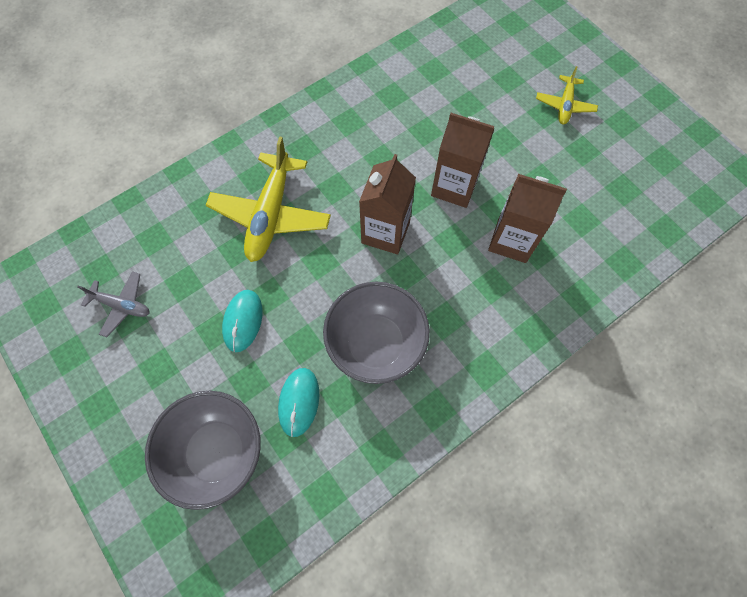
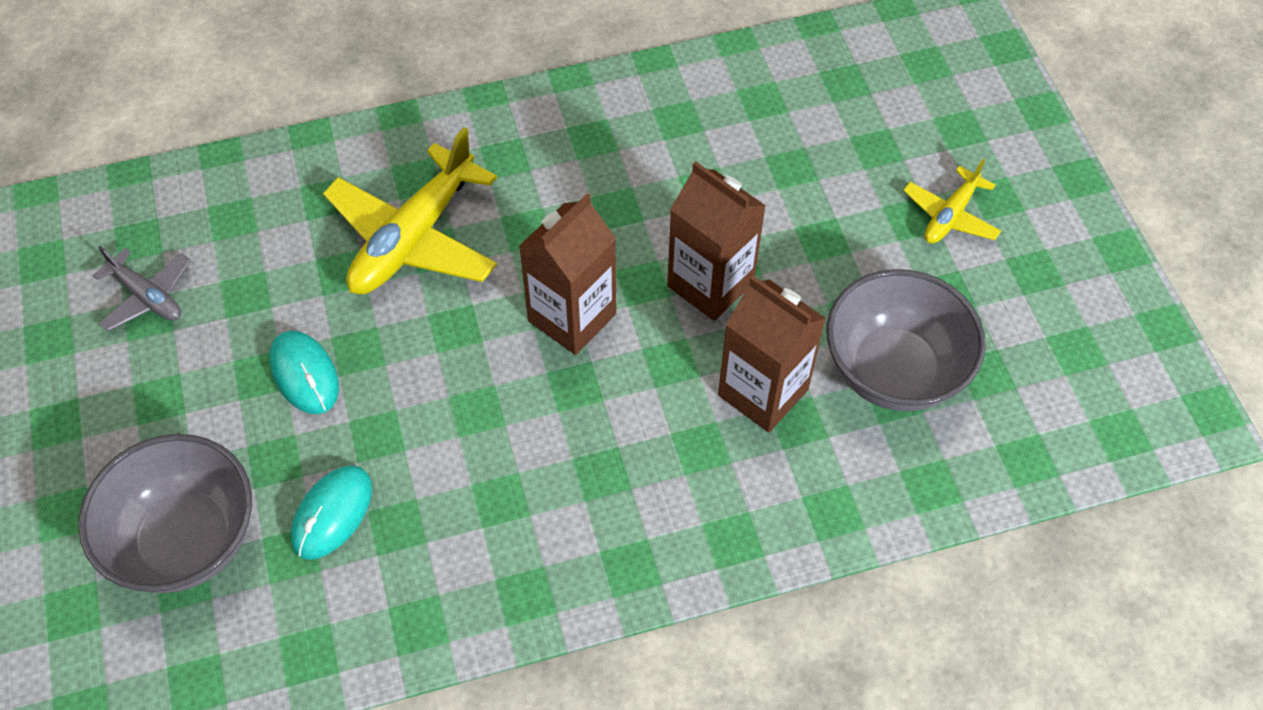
camera: 20 degrees right, 10 degrees down
(243, 321) = (304, 374): turquoise mouse -> turquoise mouse turned 60 degrees counterclockwise
(376, 344) = (482, 472): grey bowl -> grey bowl (893, 371)

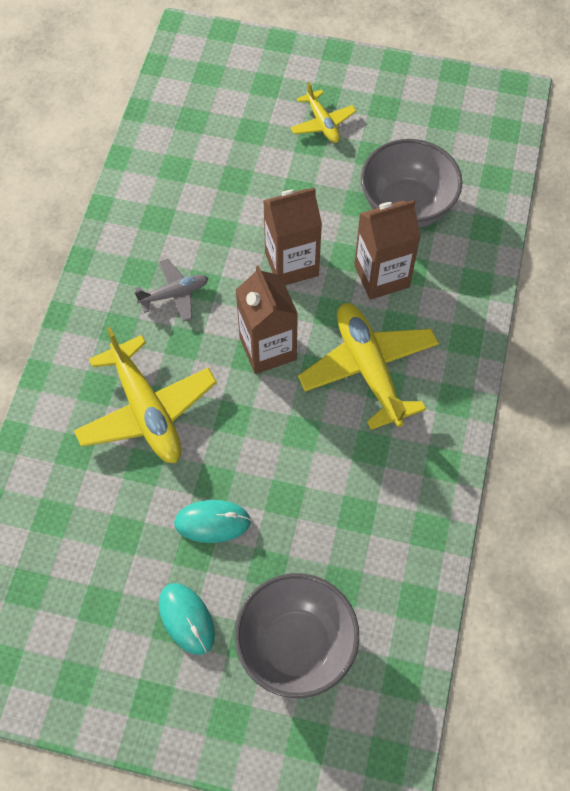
camera: 60 degrees left, 5 degrees up
(147, 296) = (82, 600): grey plane -> grey plane (174, 294)
(332, 513) = (327, 548): turquoise mouse -> turquoise mouse (186, 619)
(613, 442) = (369, 369): none -> yellow plane

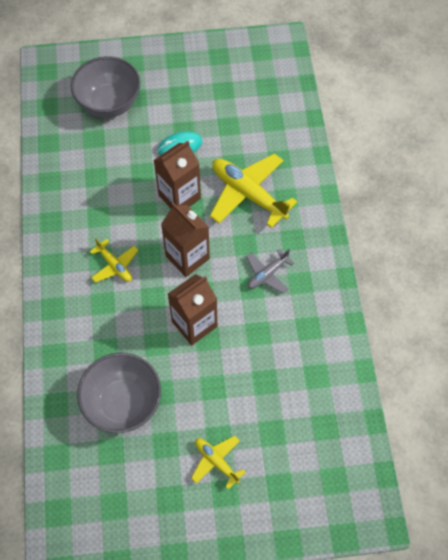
camera: 160 degrees right, 0 degrees up
(186, 619) = (173, 98): turquoise mouse -> none
(369, 369) = (114, 265): yellow plane -> yellow plane, size x0.54
(381, 276) = (125, 336): brown carton -> brown carton (179, 197)

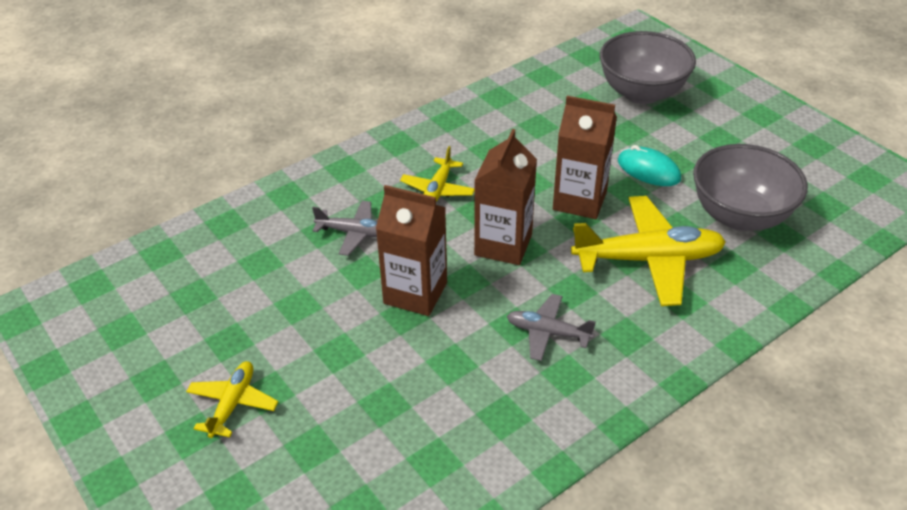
camera: 60 degrees right, 20 degrees down
(120, 332) = (354, 233): none -> grey plane
(123, 403) = (262, 277): grey bowl -> grey bowl (739, 216)
(248, 194) = (648, 260): yellow plane -> yellow plane turned 75 degrees clockwise

